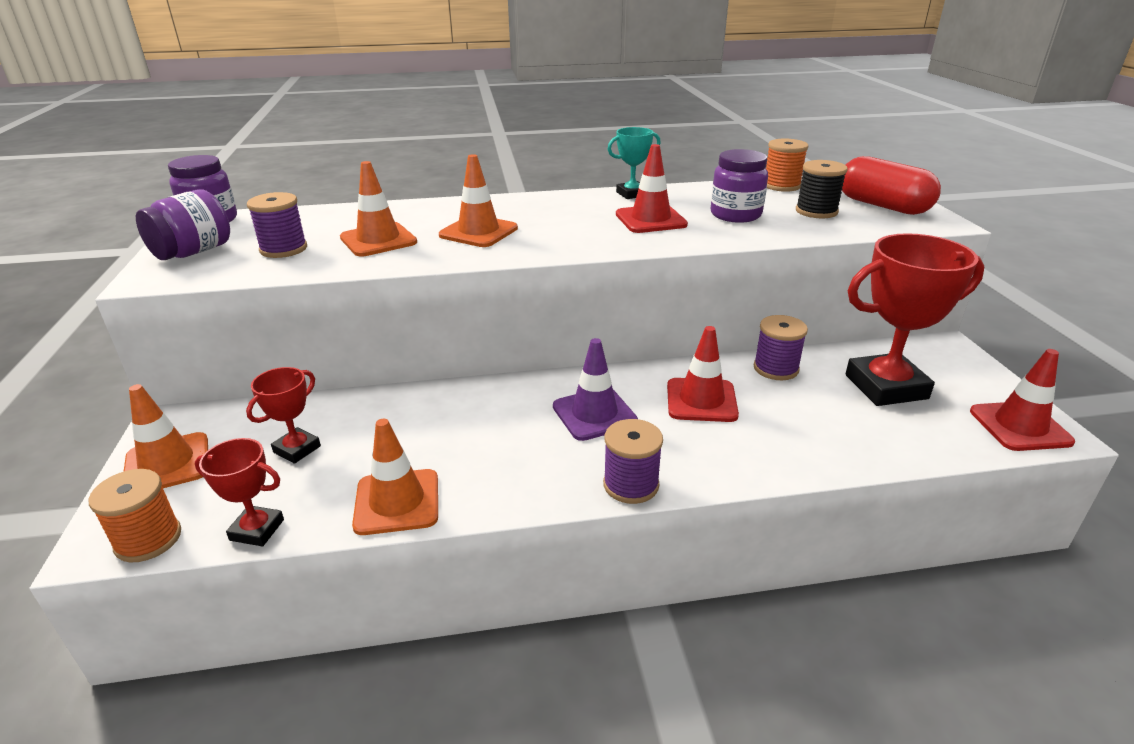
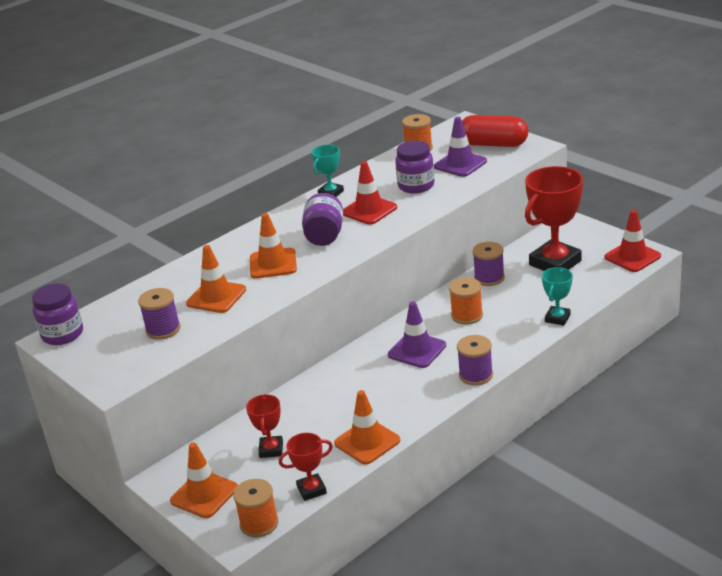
camera: 30 degrees left, 0 degrees up
(193, 252) = (103, 358): purple jar -> purple jar (324, 236)
(701, 400) = (467, 315): red traffic cone -> orange spool
(816, 211) = (460, 164): black spool -> purple traffic cone
(826, 461) = (557, 318): none -> turquoise trophy

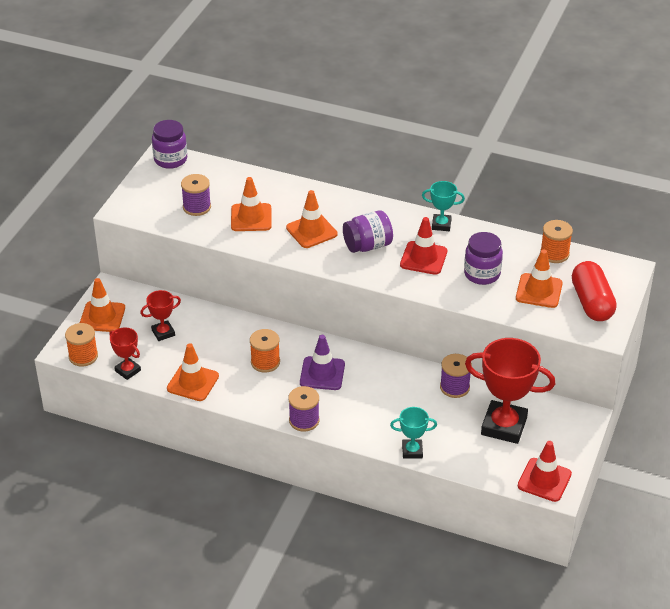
camera: 60 degrees right, 10 degrees up
(460, 164) = (539, 291): purple traffic cone -> orange traffic cone
(467, 315) = (387, 389): orange spool -> orange spool (265, 362)

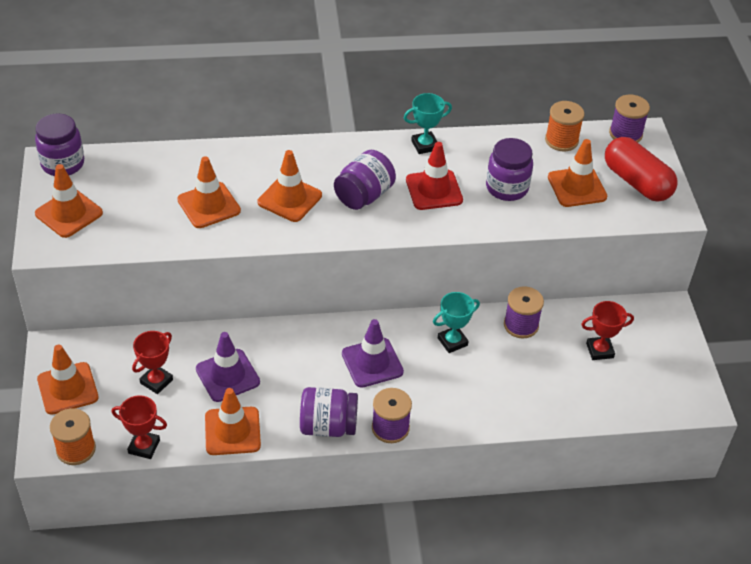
camera: 30 degrees left, 5 degrees up
(153, 193) = (69, 213): none -> orange traffic cone
(197, 207) = (135, 213): purple spool -> purple spool (625, 134)
(214, 346) = (227, 375): none -> purple traffic cone
(261, 403) = (328, 426): none -> purple jar
(265, 362) = (300, 373): orange spool -> none
(412, 451) = (529, 417): turquoise trophy -> turquoise trophy (452, 341)
(504, 426) = (599, 350): red trophy -> red trophy, size x0.51
(544, 480) = (681, 396): red traffic cone -> none

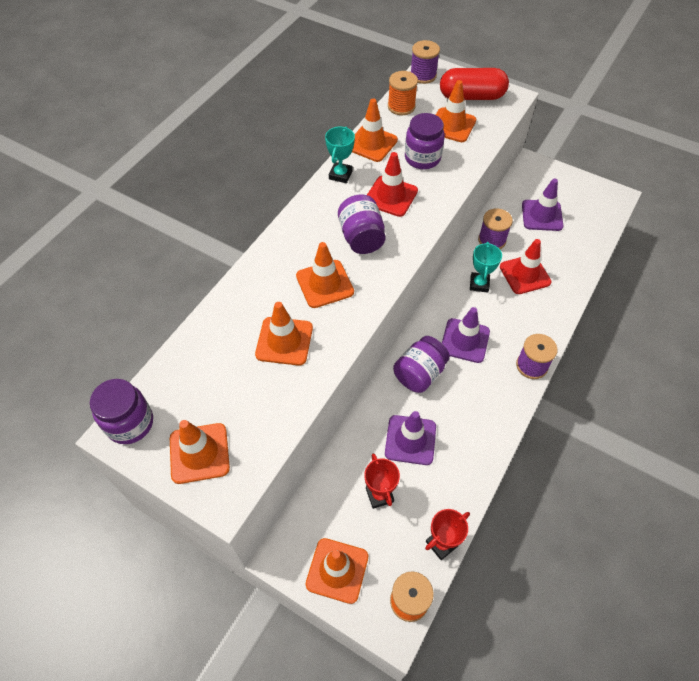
camera: 50 degrees left, 10 degrees up
(232, 431) = (468, 469): orange traffic cone -> orange traffic cone (371, 143)
(328, 426) = (505, 402): purple jar -> purple jar (419, 374)
(501, 372) = (525, 274): none -> red traffic cone
(599, 350) = (542, 215): red trophy -> purple traffic cone

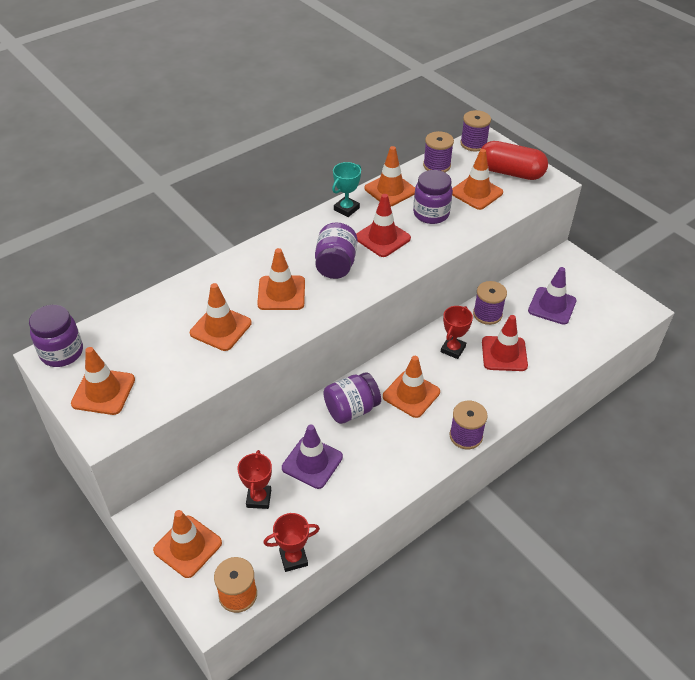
camera: 20 degrees right, 10 degrees down
(401, 106) = (436, 165): orange spool -> purple spool
(465, 340) = (411, 394): purple traffic cone -> orange traffic cone
(479, 284) = (453, 349): turquoise trophy -> red trophy

